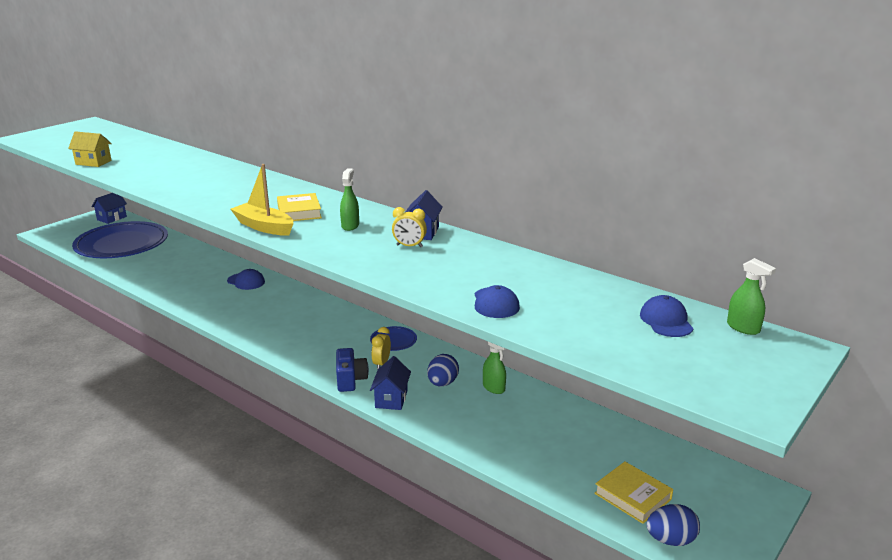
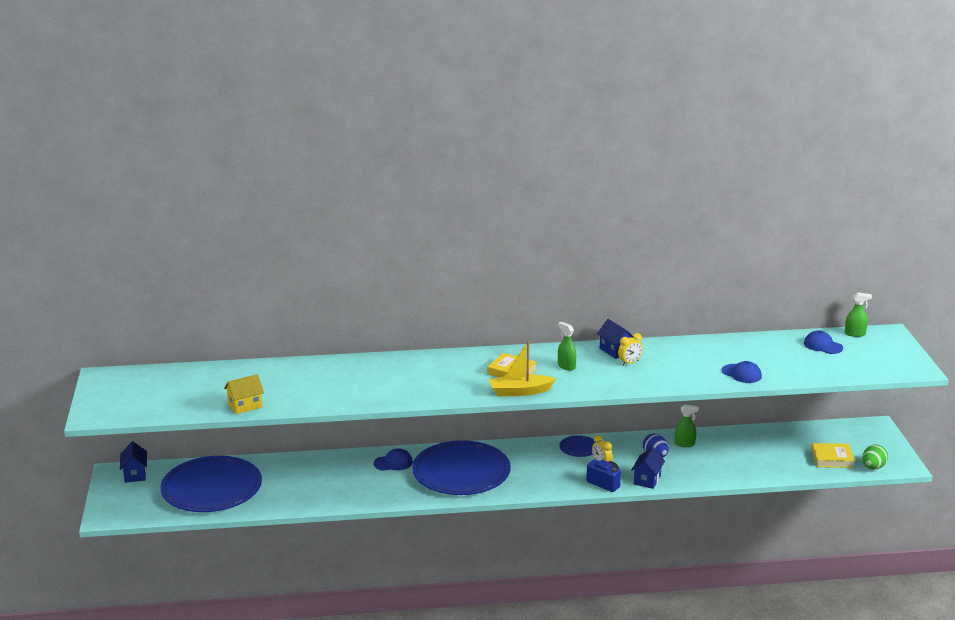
camera: 45 degrees left, 0 degrees up
(270, 311) = (461, 472): none -> blue plate
(391, 399) = (647, 480): blue house -> blue house turned 60 degrees clockwise
(671, 540) = (873, 467): blue egg -> green egg

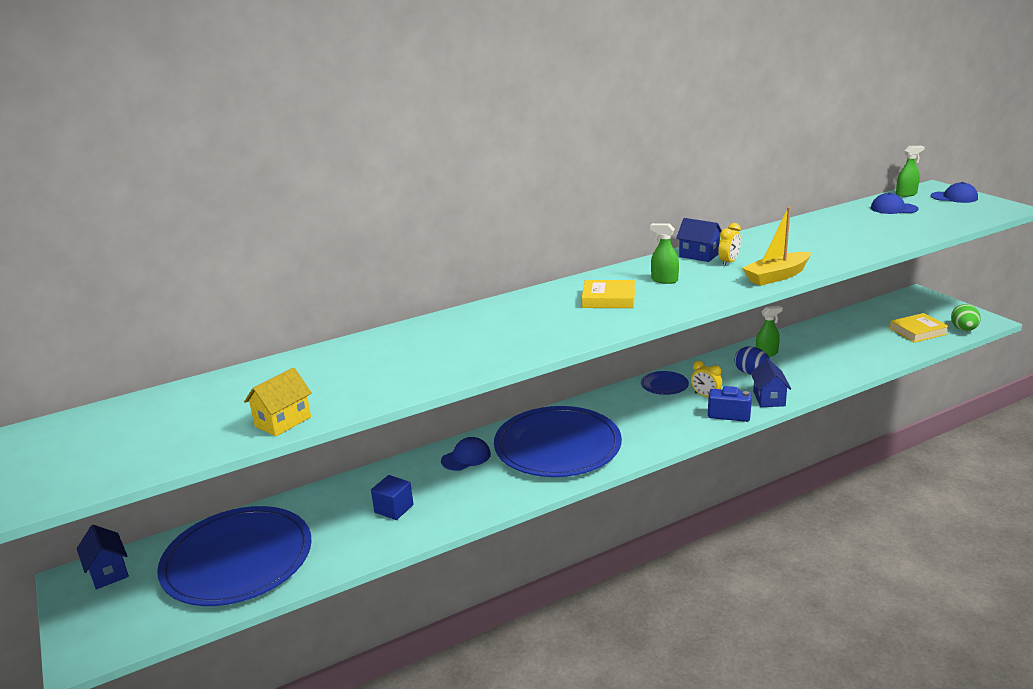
camera: 20 degrees left, 0 degrees up
(323, 484) = (394, 509): none -> blue cube
(520, 391) = (642, 317): yellow boat -> yellow boat (777, 276)
(741, 373) = (855, 246): blue cap -> blue cap (954, 197)

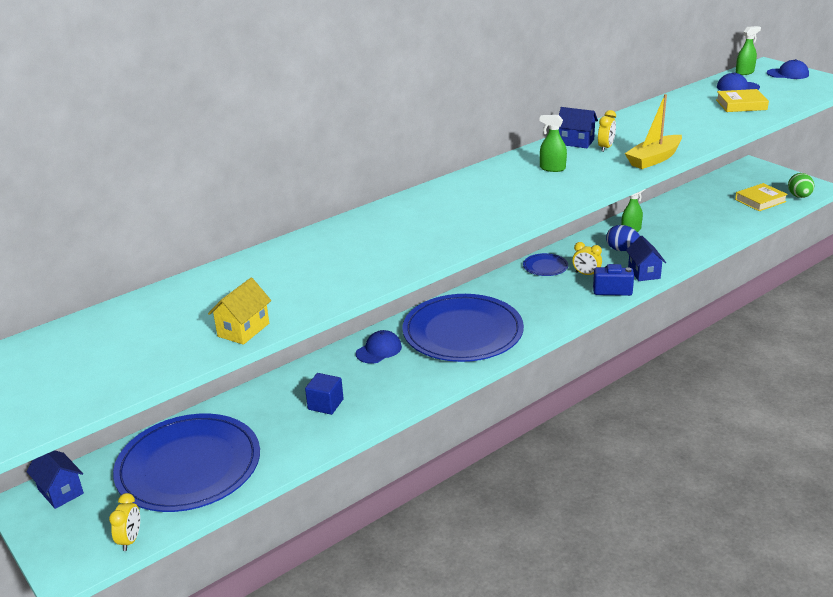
camera: 10 degrees left, 5 degrees up
(153, 631) = (130, 540): none -> yellow clock
(608, 299) = (507, 190): yellow book -> yellow book (741, 105)

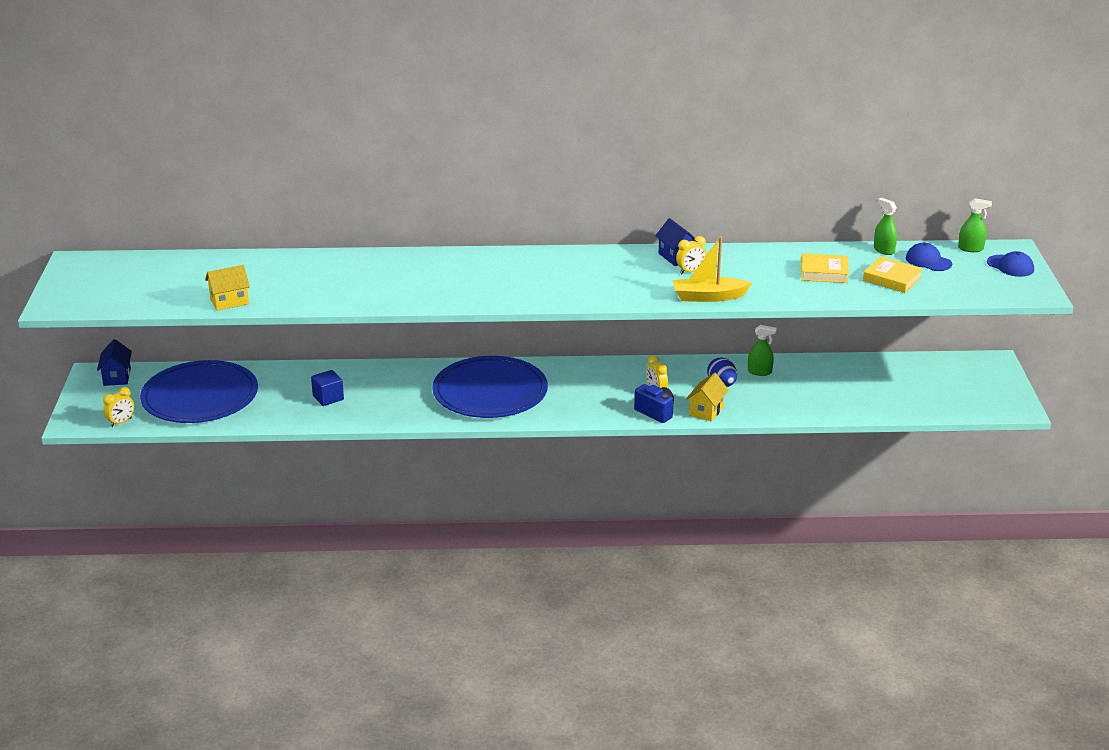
camera: 35 degrees right, 0 degrees up
(379, 350) = (413, 378): blue cap -> none
(545, 267) = (633, 371): blue plate -> none
(552, 168) = (614, 272): green spray bottle -> green spray bottle (883, 250)
(644, 272) = (706, 411): blue house -> yellow house
(760, 200) = (933, 397): yellow book -> yellow book (824, 272)
(799, 196) = (980, 409): green egg -> none

